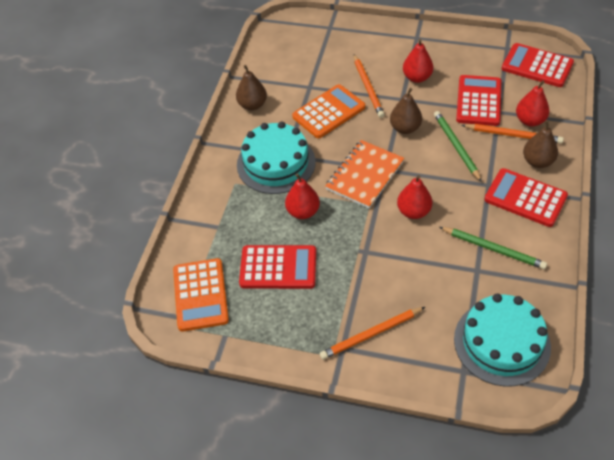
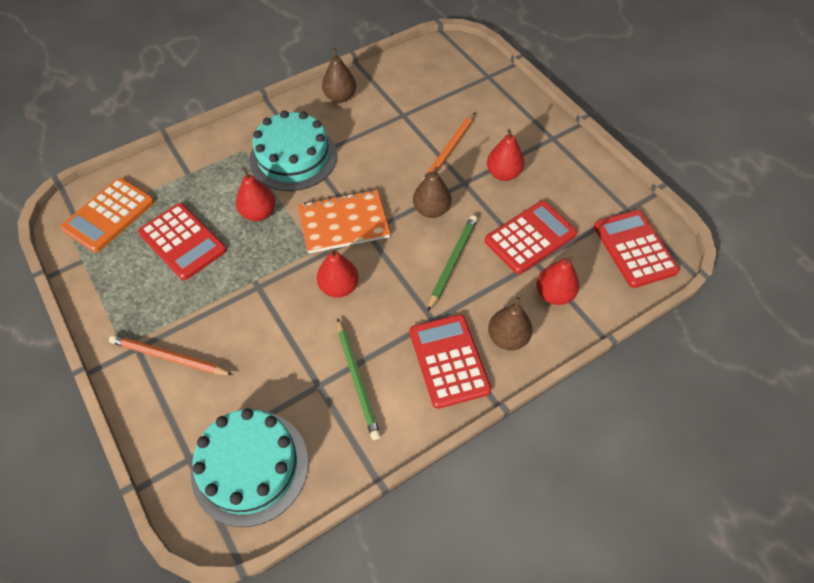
camera: 40 degrees right, 5 degrees up
(329, 112) = (389, 147): orange calculator -> none
(513, 135) = (519, 294): orange pencil -> none

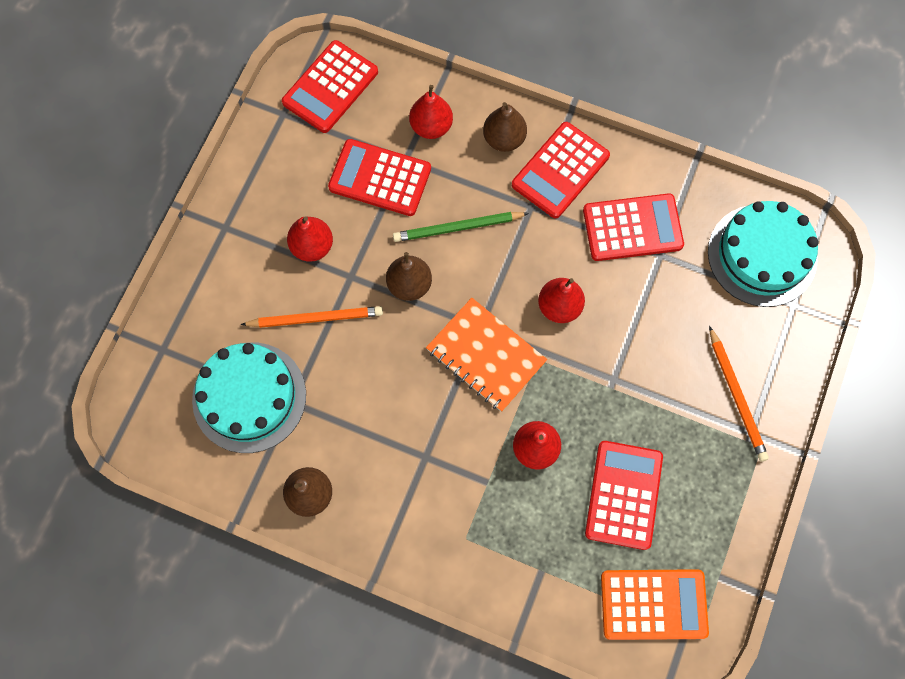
camera: 125 degrees left, 15 degrees up
(293, 157) = (438, 474): turquoise cake -> turquoise cake (249, 397)
(357, 380) = (632, 228): green pencil -> red calculator

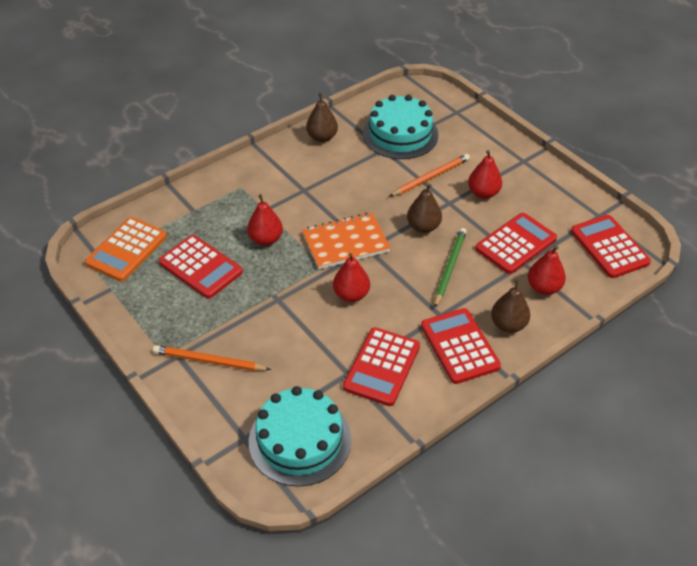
camera: 120 degrees right, 25 degrees down
(316, 318) = (431, 177): orange pencil -> orange pencil turned 150 degrees counterclockwise

